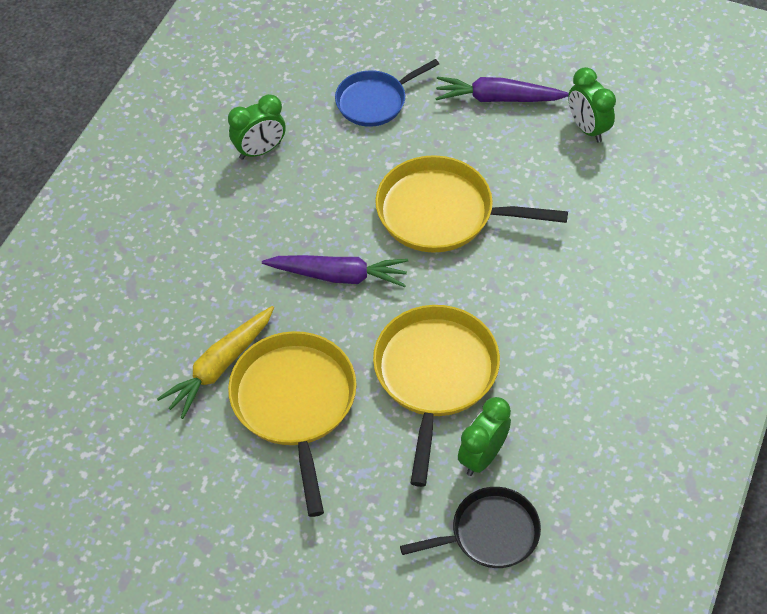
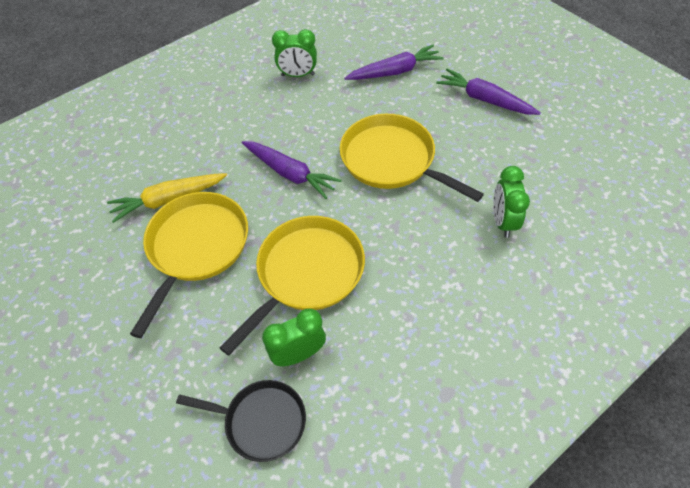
camera: 30 degrees right, 0 degrees up
(374, 101) = (395, 71): blue pan -> purple carrot
(587, 128) = (542, 144): green clock -> green clock (503, 221)

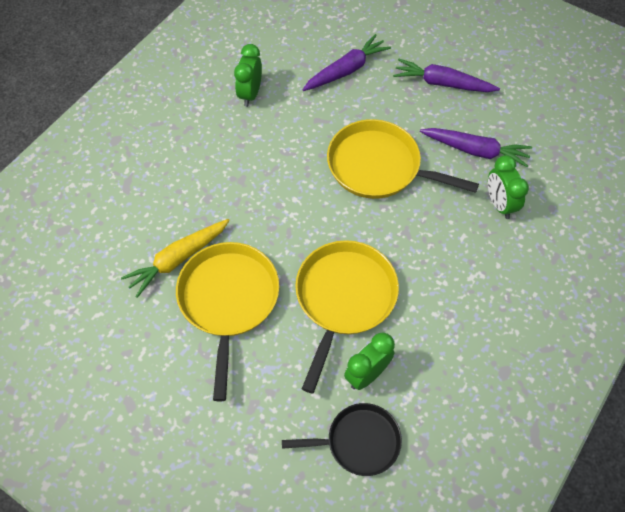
camera: 20 degrees left, 5 degrees up
(290, 173) = (287, 203): purple carrot -> purple carrot (475, 150)
(298, 75) = (250, 94): green clock -> green clock turned 120 degrees clockwise

